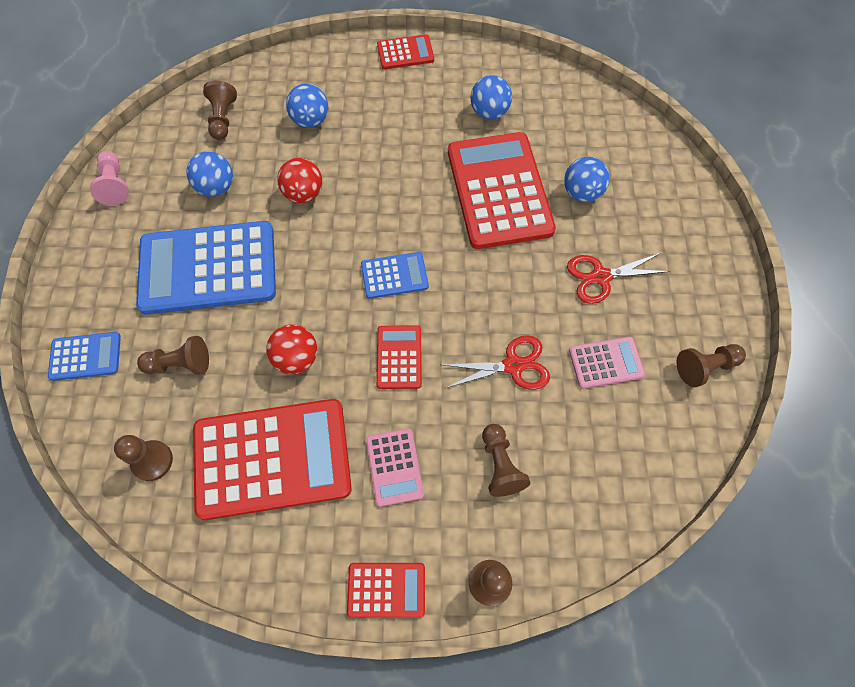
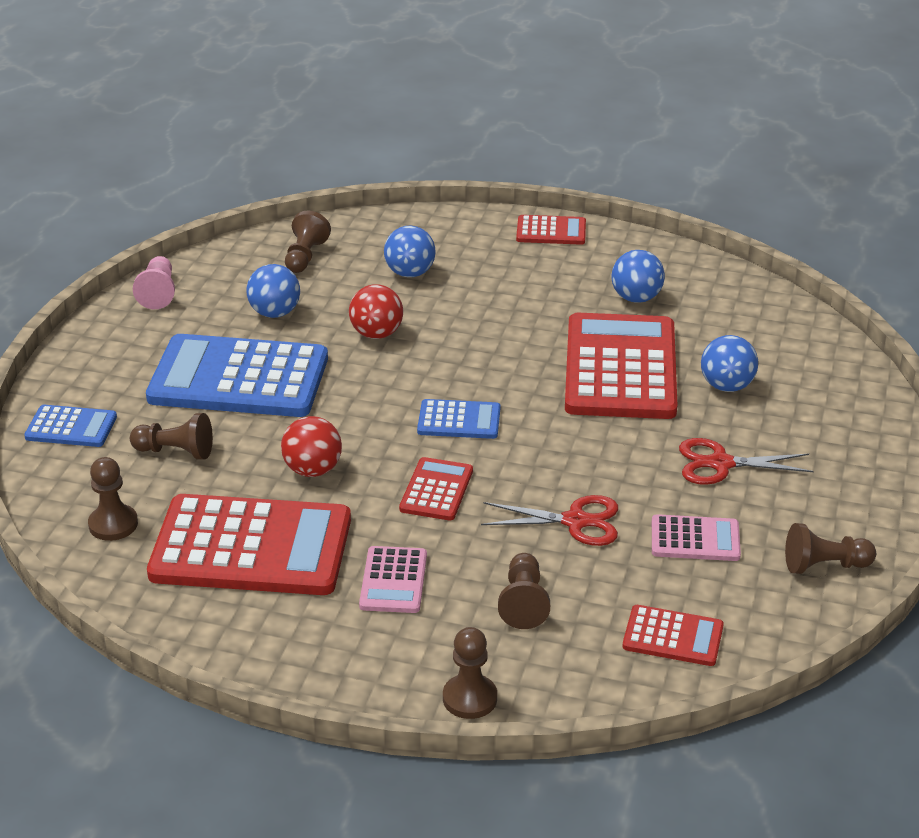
camera: 15 degrees right, 30 degrees down
(386, 589) = (342, 680): red calculator -> red calculator (673, 636)

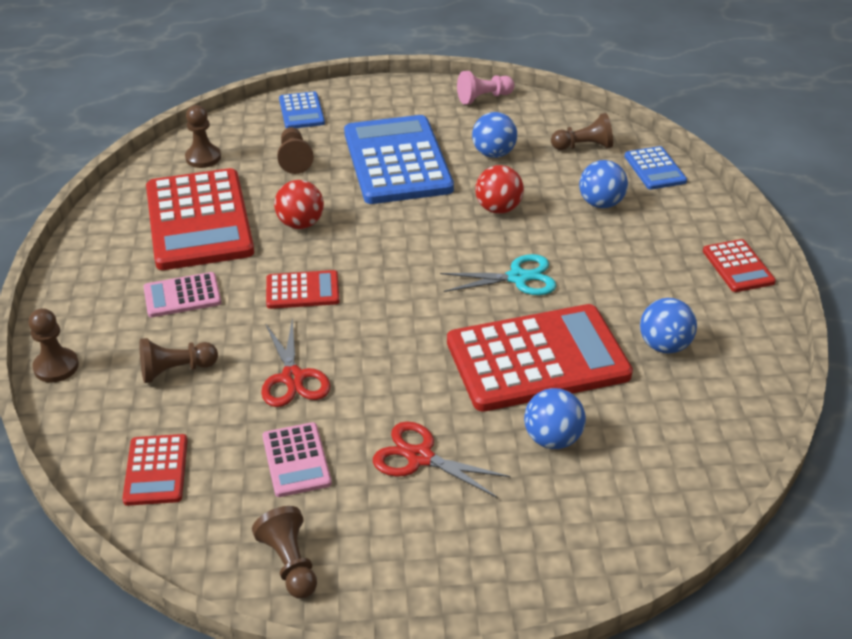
camera: 70 degrees right, 5 degrees up
(459, 420) = (402, 280): blue calculator -> blue calculator (655, 169)
(497, 350) = (517, 278): none -> turquoise scissors
(720, 464) = (420, 457): red scissors -> red scissors turned 45 degrees counterclockwise

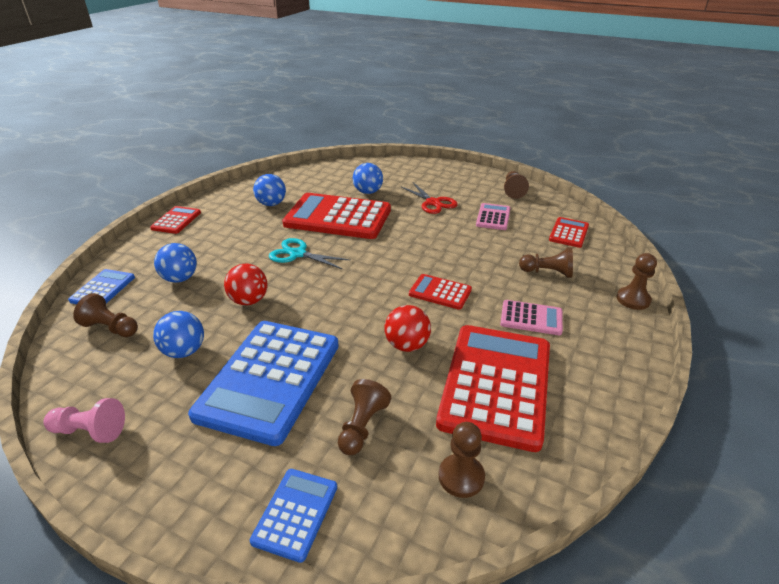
camera: 150 degrees left, 5 degrees down
(293, 377) = (476, 248): red scissors -> none

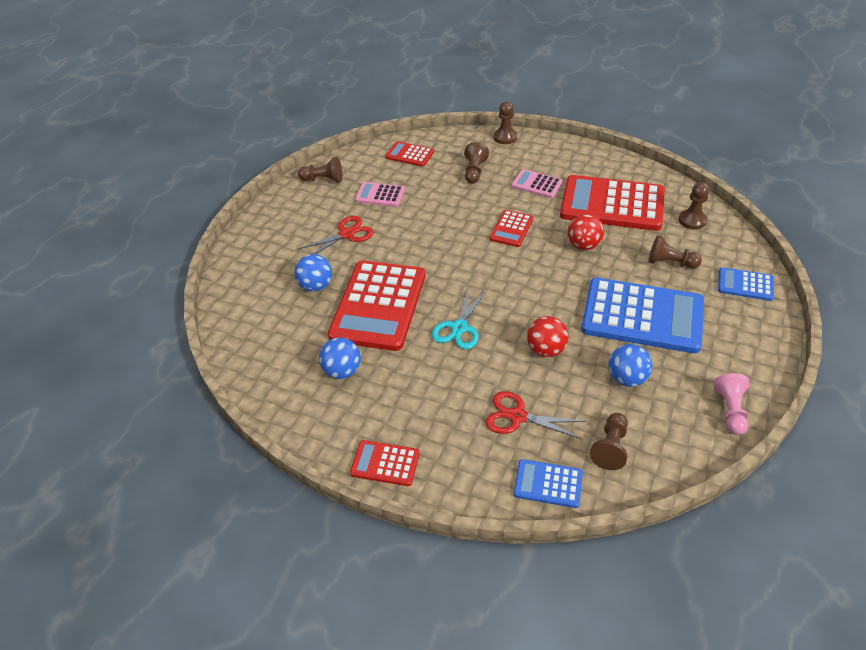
camera: 90 degrees left, 10 degrees up
(180, 279) = (517, 416): blue ball -> red scissors
(531, 318) = (537, 184): pink calculator -> pink calculator turned 75 degrees counterclockwise

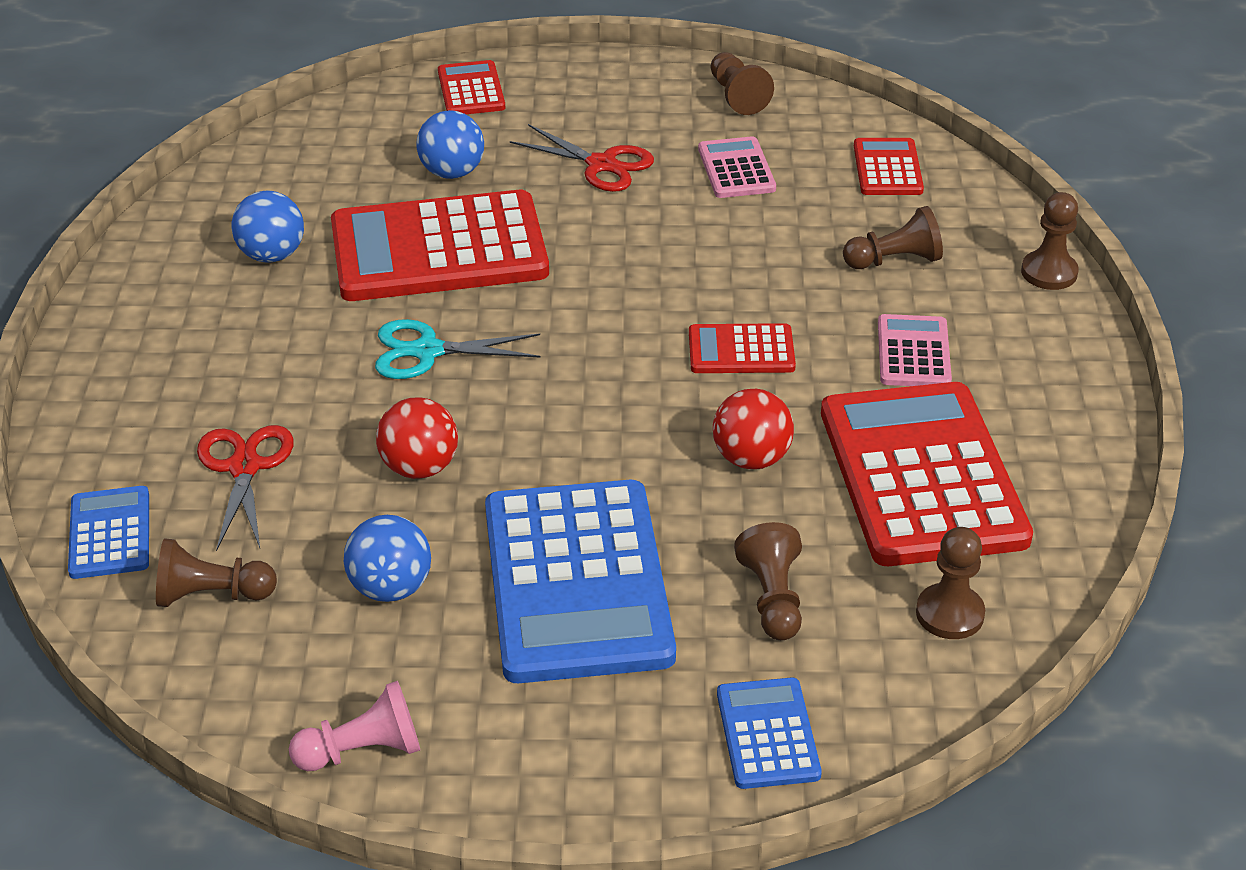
camera: 65 degrees right, 5 degrees down
(385, 463) = (100, 350): red calculator -> red calculator (471, 90)

